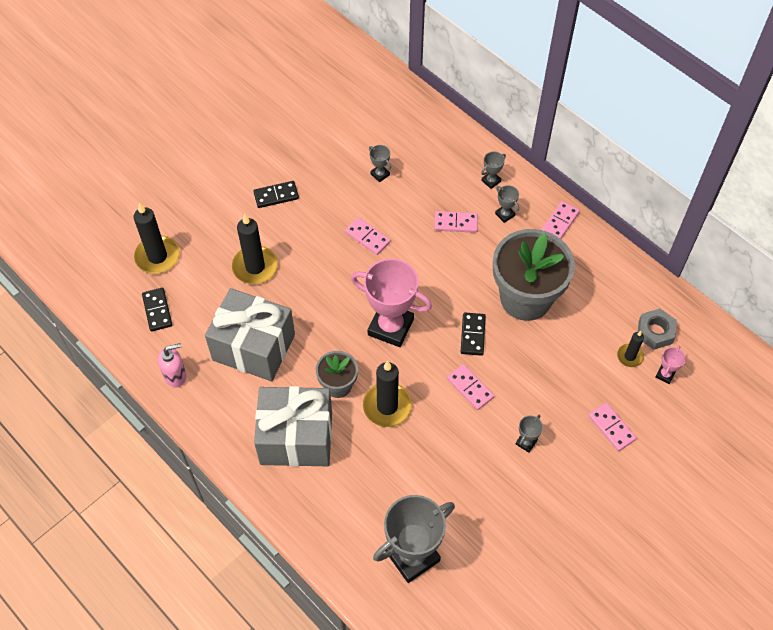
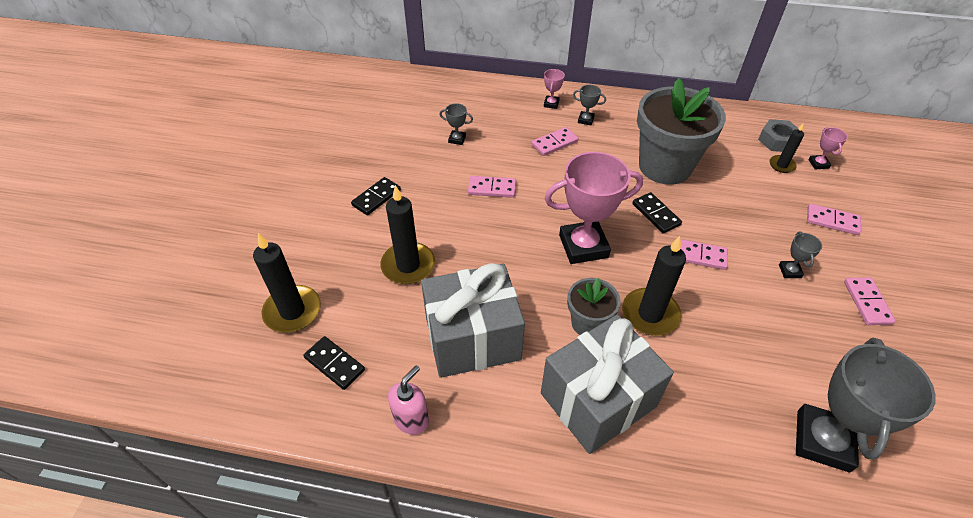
camera: 35 degrees left, 10 degrees down
(491, 181) = (551, 104): grey trophy -> pink trophy
(560, 222) = (631, 106): pink domino -> pink domino (867, 302)

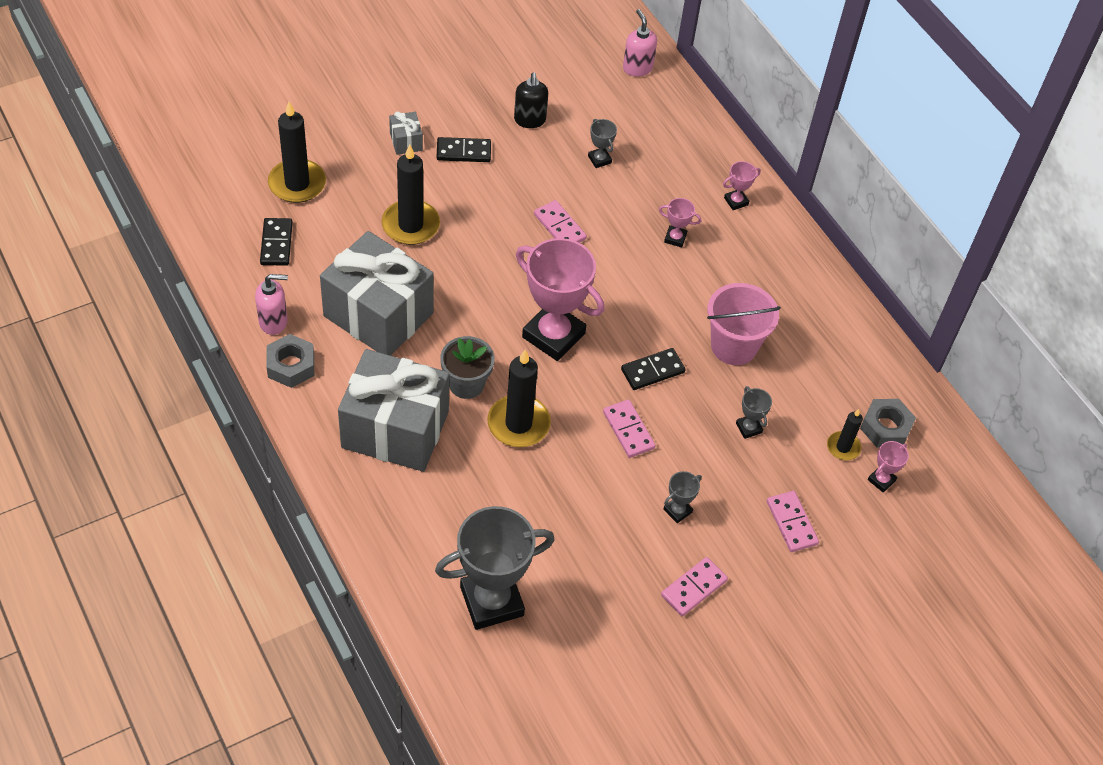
camera: 45 degrees right, 5 degrees up
(331, 222) = (406, 141): none -> grey gift
(389, 151) = (530, 120): none -> black soap dispenser
(406, 85) = (637, 68): none -> pink soap dispenser
(470, 437) = (291, 366): none -> grey nut
(554, 143) = (675, 238): pink domino -> pink trophy
(585, 120) = (740, 244): grey trophy -> grey trophy (748, 428)
(656, 214) = (652, 371): black domino -> black domino turned 45 degrees clockwise
(664, 166) = (733, 346): grey flower pot -> pink bucket

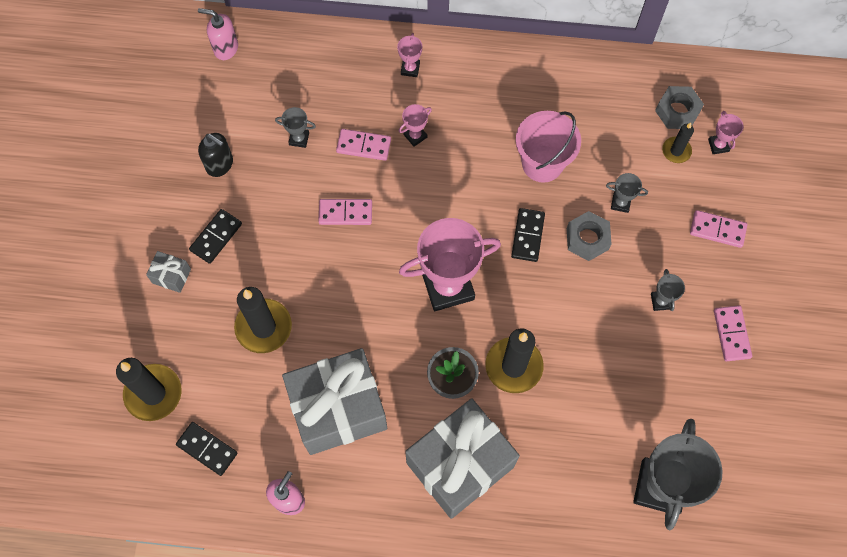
camera: 50 degrees left, 15 degrees up
(291, 366) = (343, 511): grey nut -> grey nut (587, 239)
(628, 430) = (570, 289): pink domino -> pink domino (363, 146)

